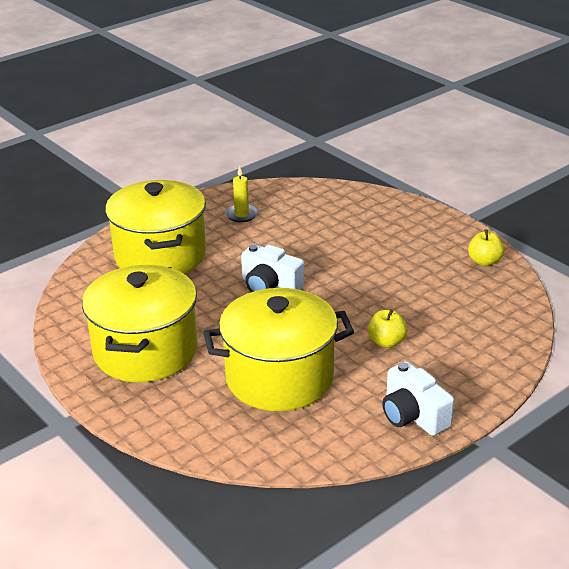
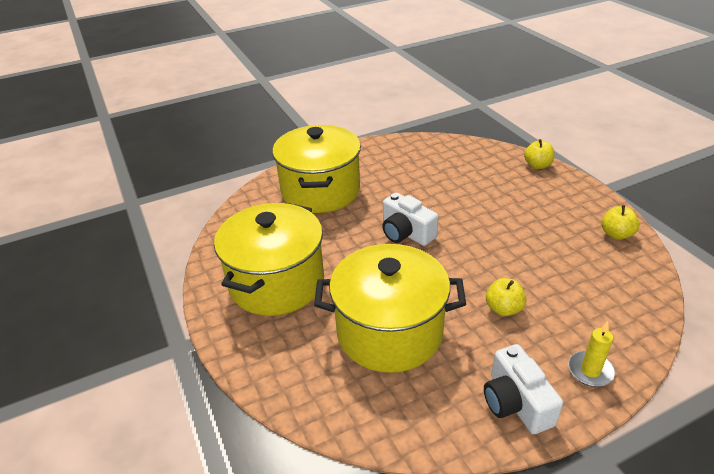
camera: 15 degrees right, 5 degrees up
(241, 214) = (399, 162): yellow candle -> yellow candle (590, 370)
(394, 202) = (537, 165): none -> yellow apple

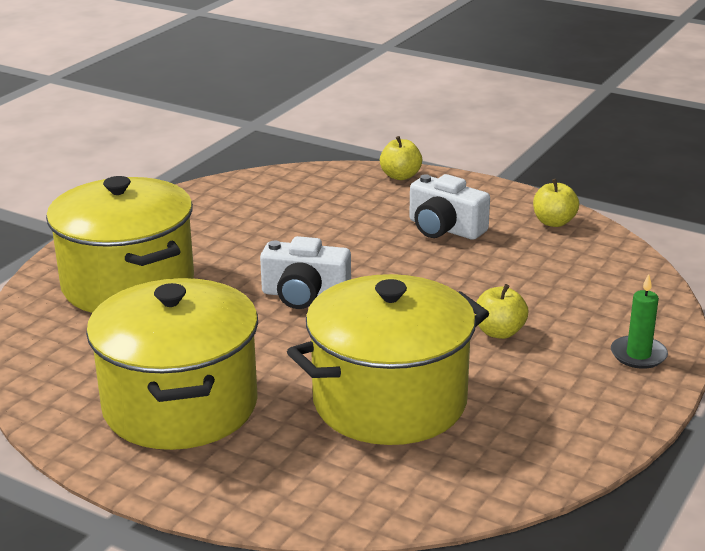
camera: 35 degrees left, 10 degrees down
(516, 402) = (592, 410): white camera -> white camera (444, 228)
(590, 370) = (638, 355): yellow candle -> green candle

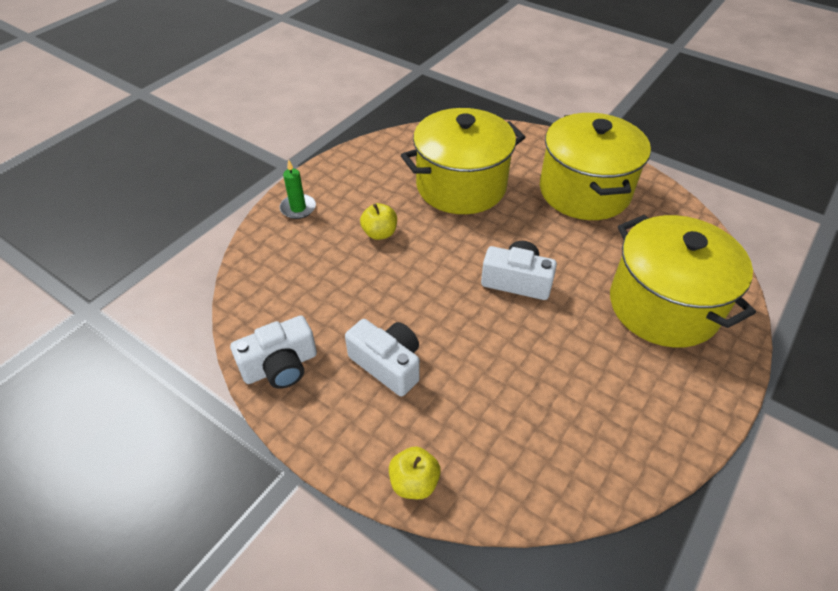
camera: 175 degrees left, 20 degrees up
(554, 222) = (280, 366): yellow apple -> white camera

